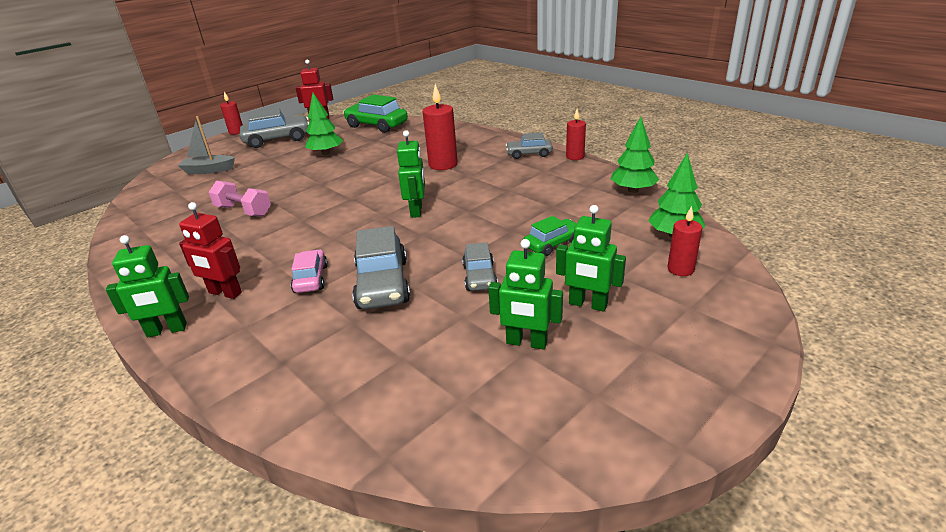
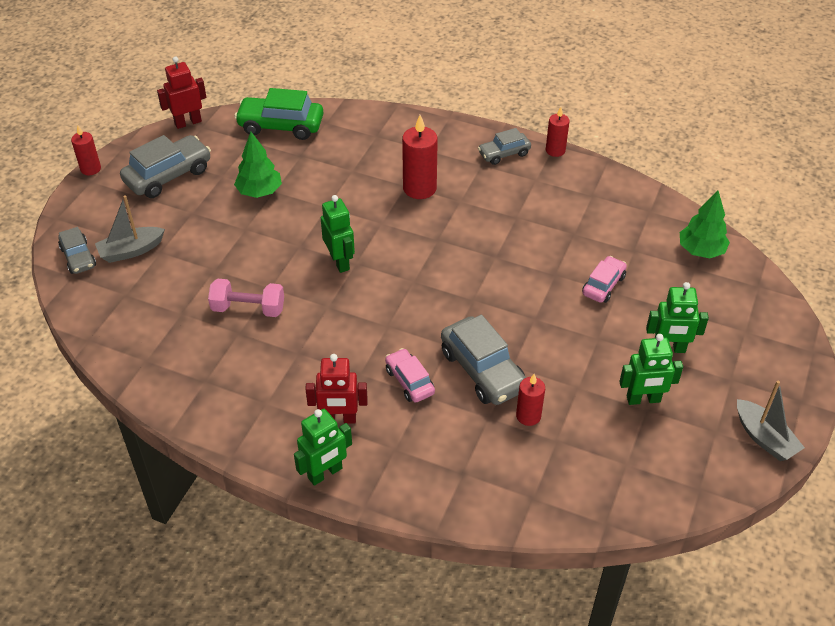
camera: 25 degrees left, 15 degrees up
(417, 211) = (444, 268): green robot -> green robot (340, 262)
(480, 277) = (563, 340): grey car -> grey car (78, 257)
(552, 244) = (603, 285): green car -> pink car
(633, 190) = (638, 195): green tree -> none
(657, 418) = (764, 438): none -> grey boat
(680, 269) = (722, 291): red candle -> red candle (528, 416)

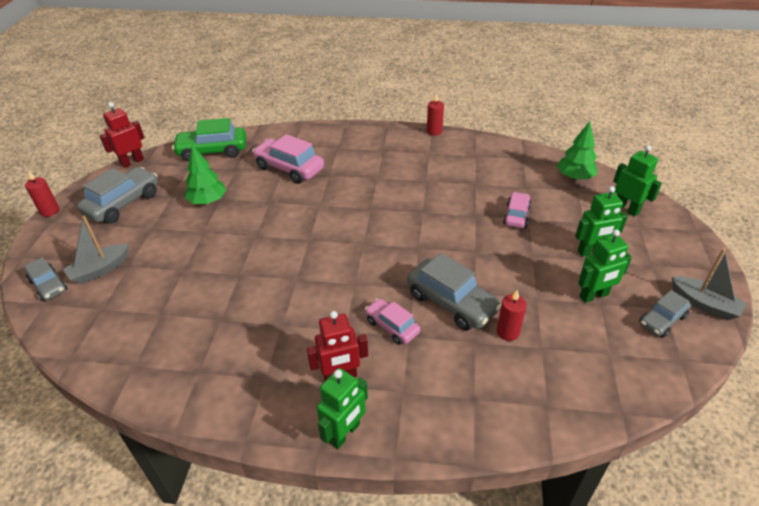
camera: 15 degrees left, 5 degrees down
(248, 308) = (223, 296): pink dumbbell -> none
(340, 262) = (294, 241): green robot -> green robot (626, 209)
(362, 167) = (289, 168): none -> pink car
(419, 188) = (341, 174): red candle -> none
(504, 154) = (397, 140): grey car -> grey car (662, 320)

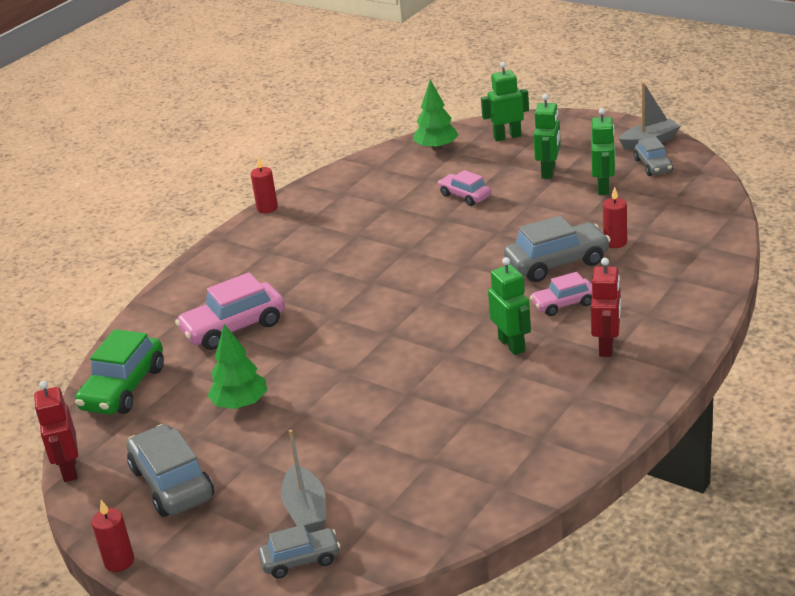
camera: 60 degrees left, 10 degrees down
(345, 433) = (674, 355): green robot -> green robot (512, 345)

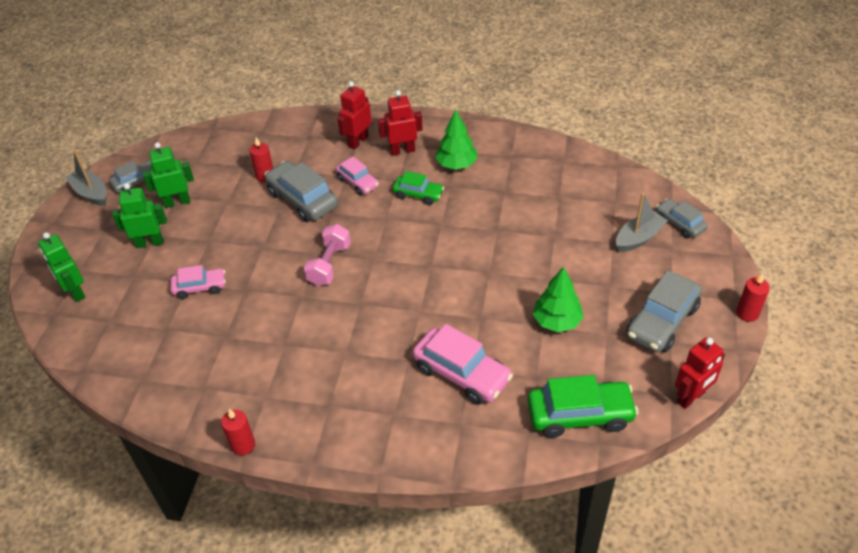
camera: 115 degrees left, 15 degrees up
(436, 148) = (99, 341): green tree -> green tree (456, 164)
(440, 269) = (329, 264): none -> pink dumbbell
(465, 196) = (200, 287): pink car -> pink car turned 120 degrees counterclockwise
(512, 345) = (418, 194): green robot -> green car
(646, 314) = (358, 141): none -> red robot

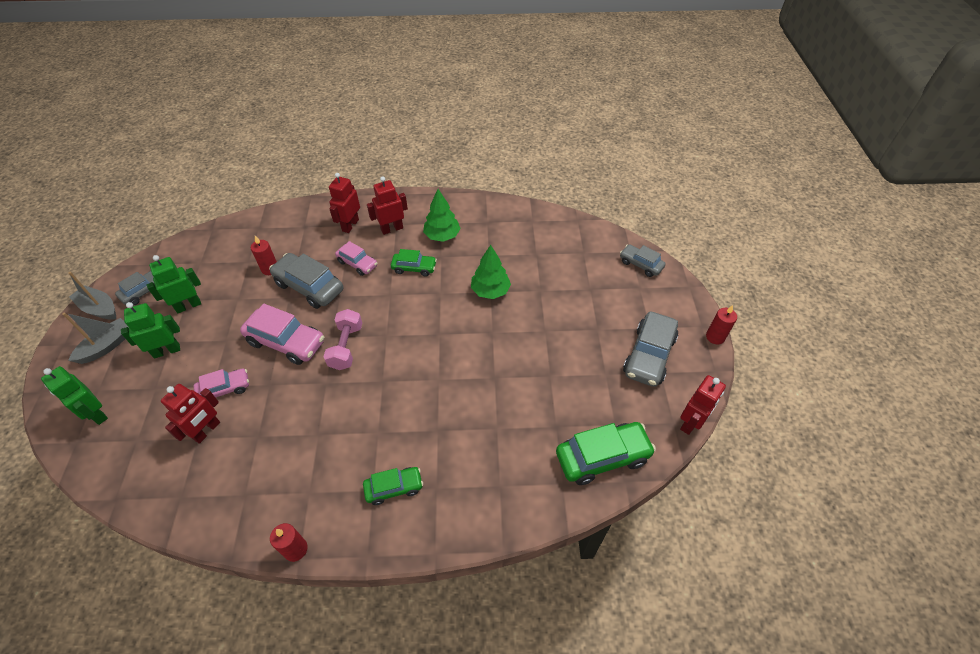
camera: 15 degrees left, 5 degrees up
(176, 323) = (207, 431): none -> red robot
(351, 407) = (394, 488): none -> green car
(462, 373) = (489, 435): pink car -> pink car (286, 342)
(556, 321) = (561, 370): green tree -> green tree (490, 291)
(638, 238) = (611, 282): grey boat -> grey boat (107, 346)

